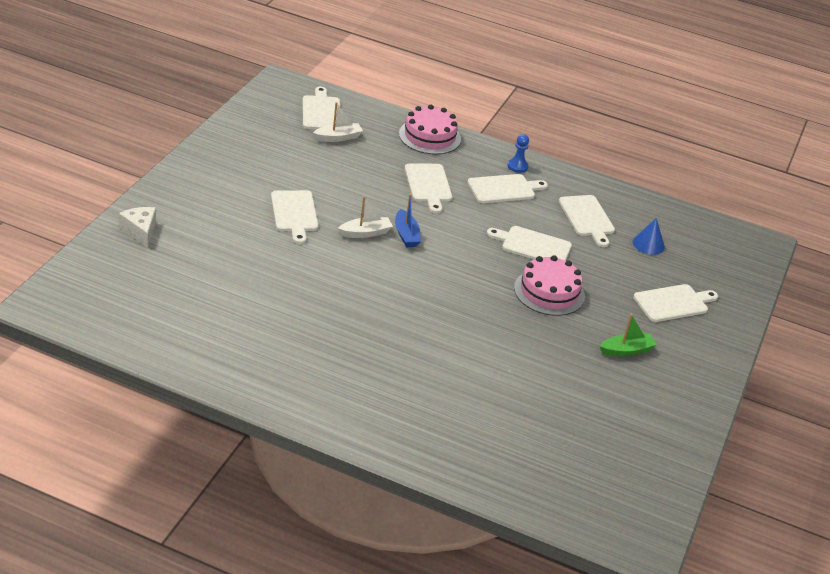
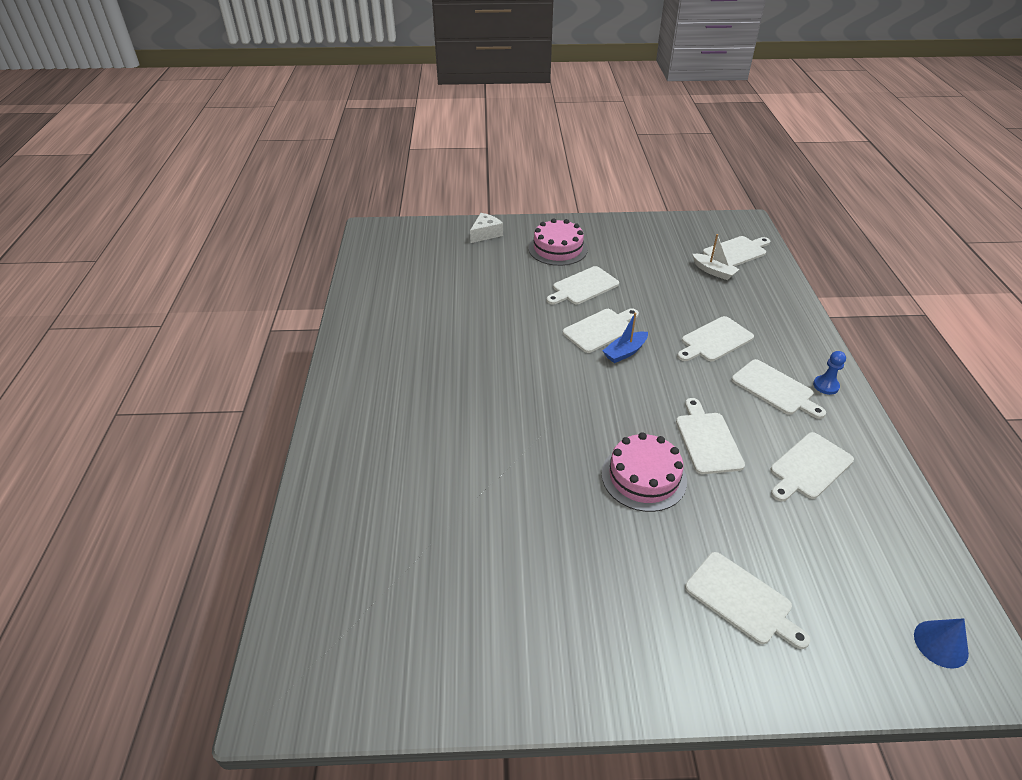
camera: 70 degrees right, 5 degrees up
(365, 233) = (601, 329): white boat -> white cutting board
(429, 136) = (790, 316): pink cake -> pink cake (558, 249)
(626, 350) = (606, 578): green boat -> none
(648, 244) = (829, 539): blue cone -> blue cone (940, 644)

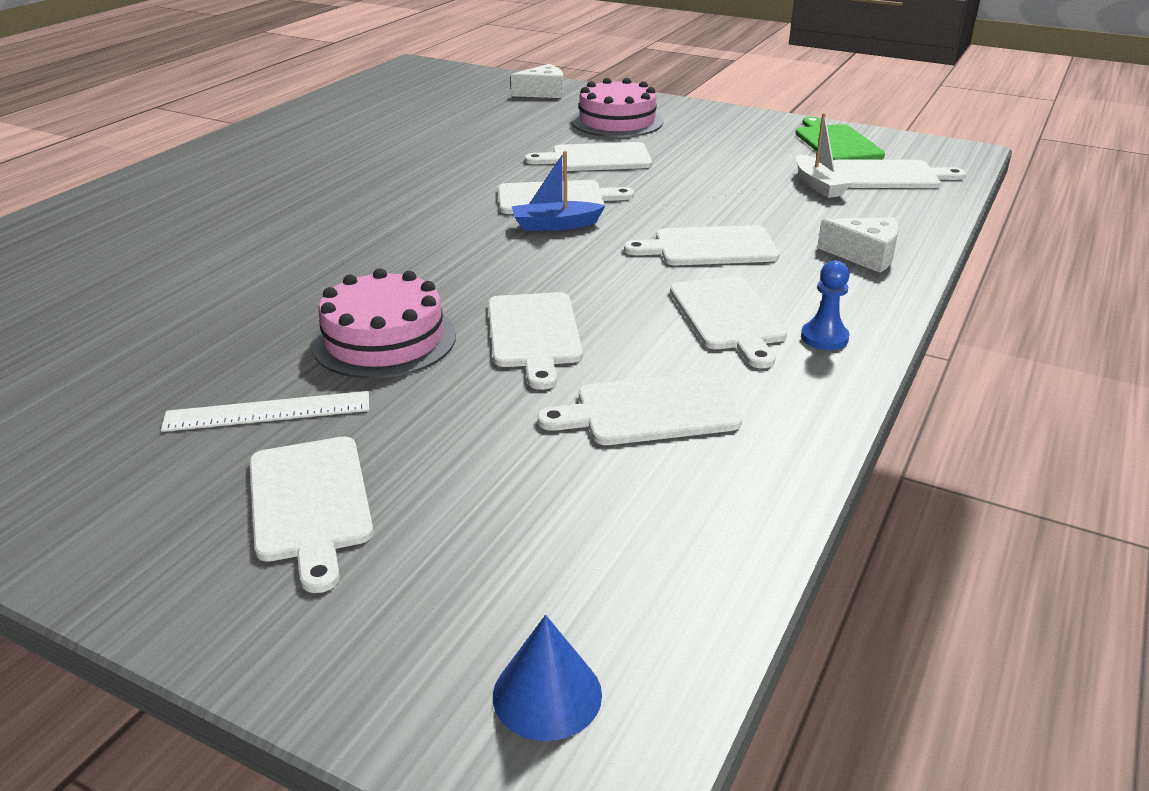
camera: 30 degrees right, 10 degrees down
(651, 554) = (268, 411): none -> white ruler
(686, 232) = (836, 143): none -> green cutting board
(707, 440) = (534, 334): white cutting board -> white cutting board turned 150 degrees clockwise
(785, 319) = (865, 255): none -> white cheese

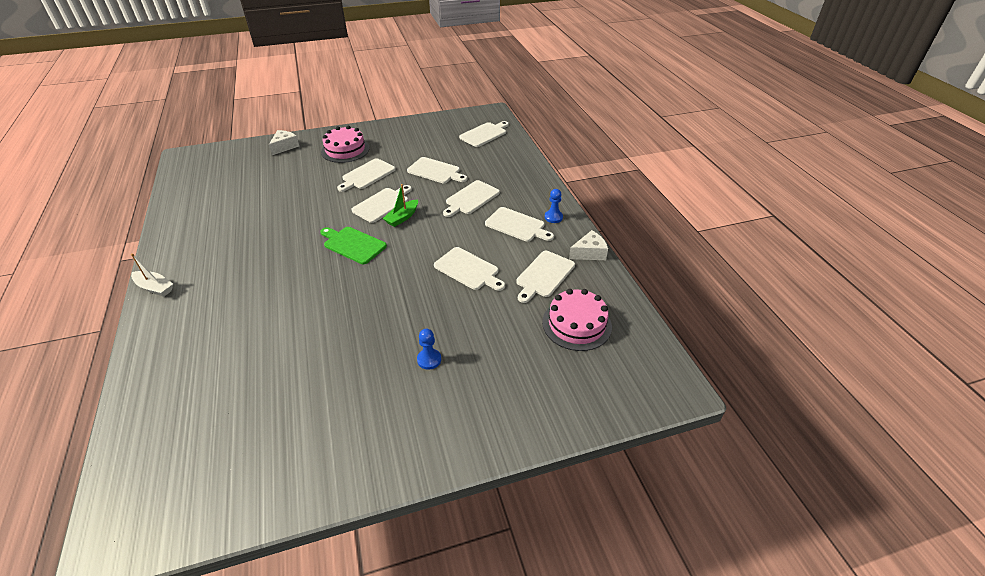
camera: 45 degrees left, 10 degrees up
(268, 411) = (429, 359): white ruler -> blue pawn
(310, 503) = (499, 377): white cutting board -> white cutting board (435, 171)
(384, 339) = (421, 305): pink cake -> pink cake (576, 324)
(547, 694) = (640, 376): blue cone -> none
(555, 225) = (402, 217): blue boat -> green boat
(819, 185) = (468, 150): white boat -> white boat (155, 288)
(836, 143) = (446, 125): green cutting board -> green cutting board (353, 244)
(865, 255) = (522, 176): white cheese -> white cheese (589, 253)

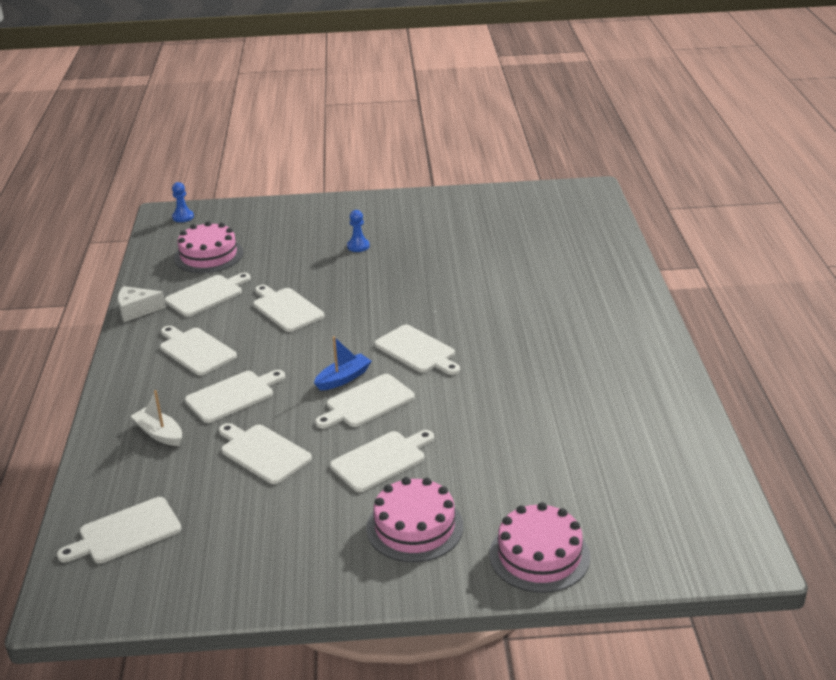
camera: 165 degrees left, 10 degrees down
(155, 288) = (654, 329): white boat -> white boat (159, 433)
(284, 146) = (539, 555): white cheese -> pink cake
(353, 244) = (417, 351): green cutting board -> white cutting board
(402, 217) = (343, 378): green boat -> blue boat
(553, 217) = (140, 355): blue pawn -> blue pawn (183, 217)

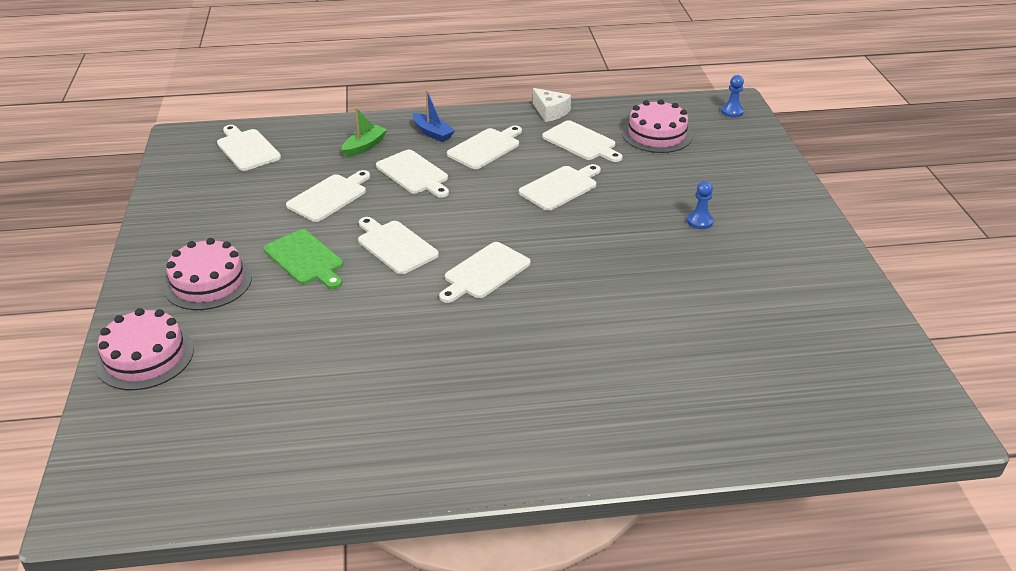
camera: 85 degrees right, 5 degrees up
(136, 310) = (550, 112): white cheese -> white cheese turned 150 degrees clockwise
(159, 433) = (364, 146): white boat -> green boat
(343, 378) = (436, 230): blue boat -> blue boat (432, 133)
(381, 460) = (305, 259): white cutting board -> green cutting board

